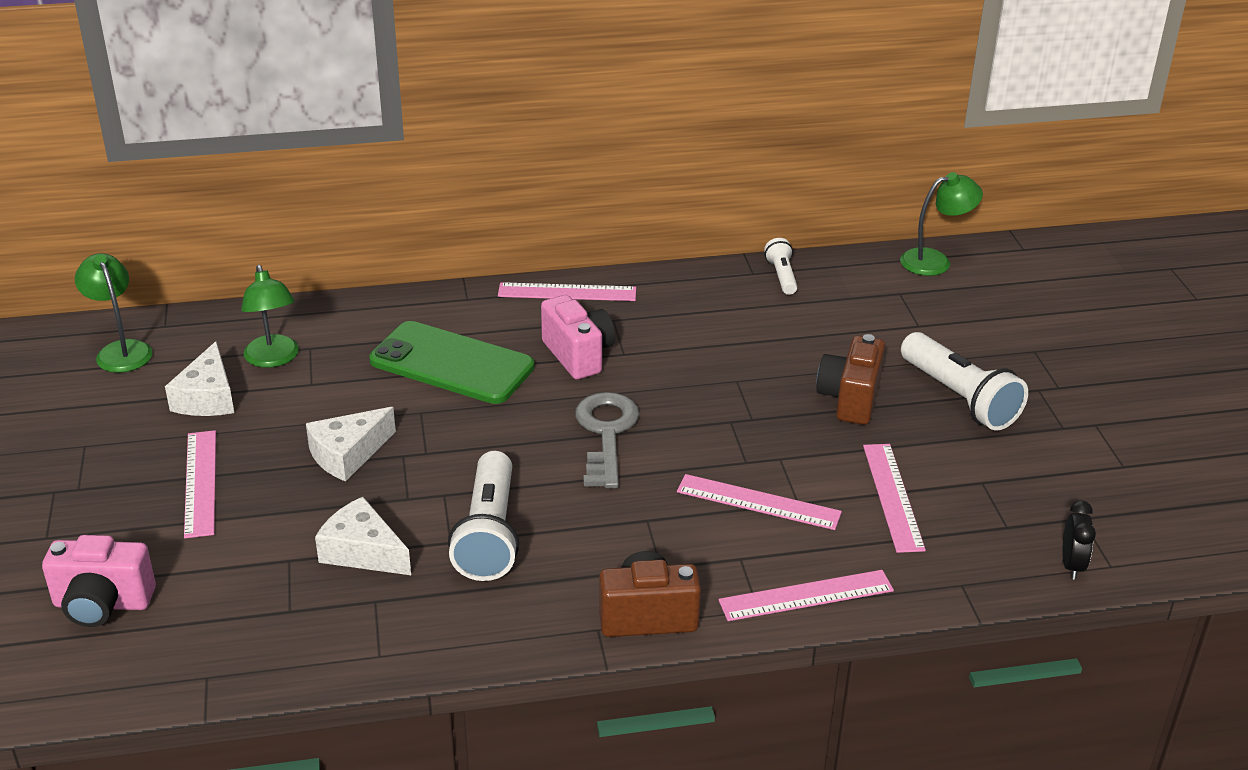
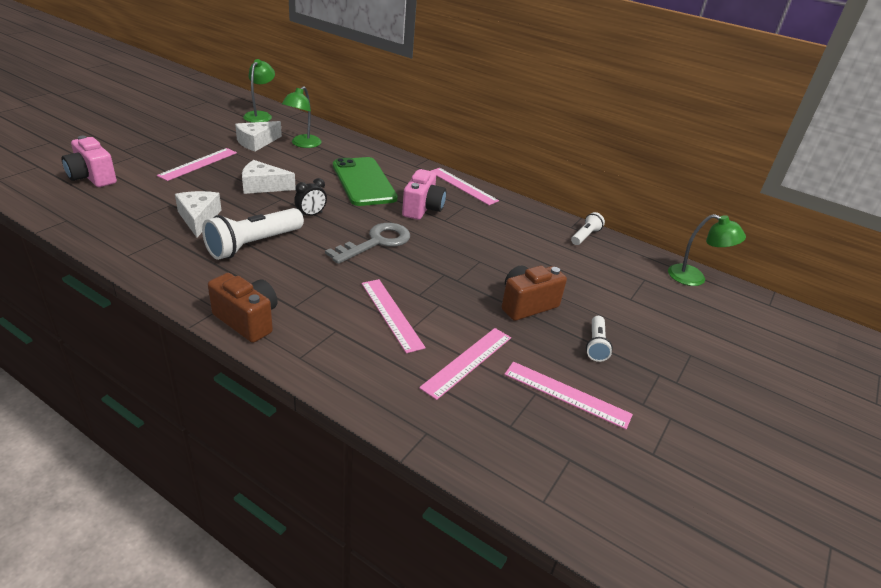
camera: 40 degrees right, 0 degrees up
(806, 596) = (333, 370): pink ruler -> pink ruler (566, 394)
(960, 398) = (596, 345): white flashlight -> white flashlight, size x0.53
(1071, 565) = (515, 478): black clock -> black clock (311, 215)

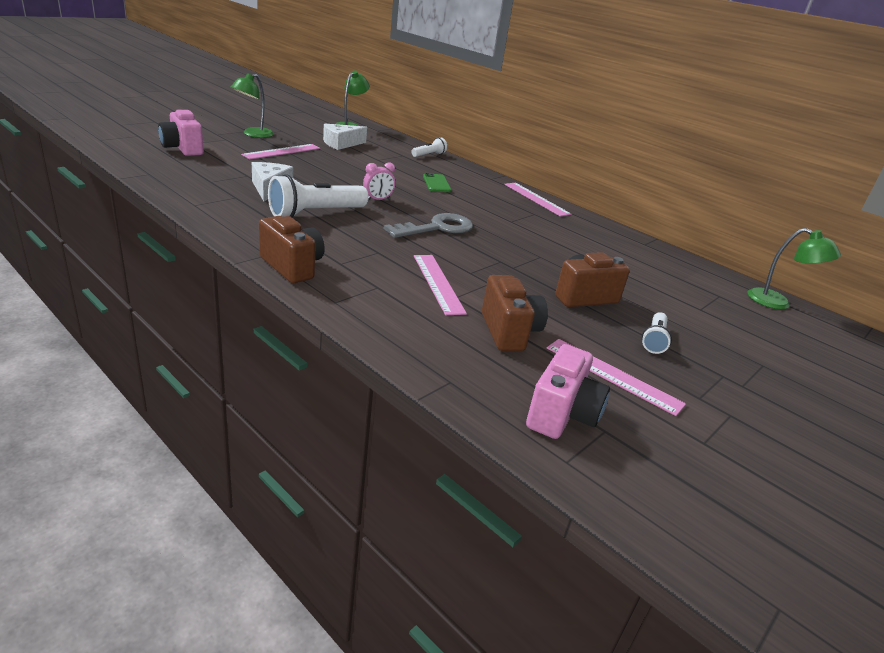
camera: 10 degrees right, 5 degrees down
(263, 186) = (337, 174): white cheese -> none
(303, 144) = (384, 150): green lamp -> green lamp (253, 134)
(311, 215) = (378, 200): black clock -> pink clock
(364, 182) = (436, 183): green phone -> green phone, size x0.49
(422, 209) = (490, 210): pink camera -> pink camera (561, 414)
(467, 362) = (509, 332): pink ruler -> brown camera
(585, 236) = (659, 253): white flashlight -> white flashlight (429, 155)

